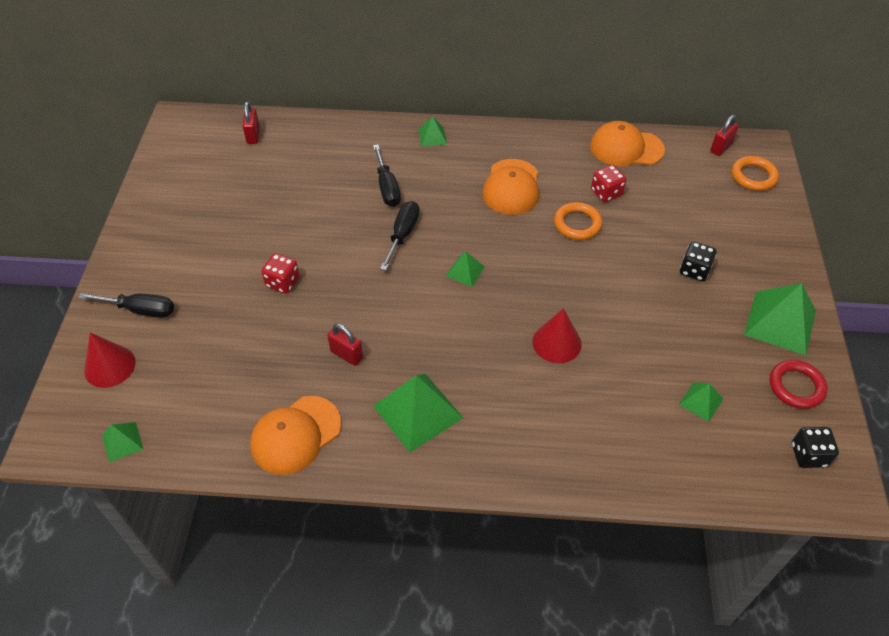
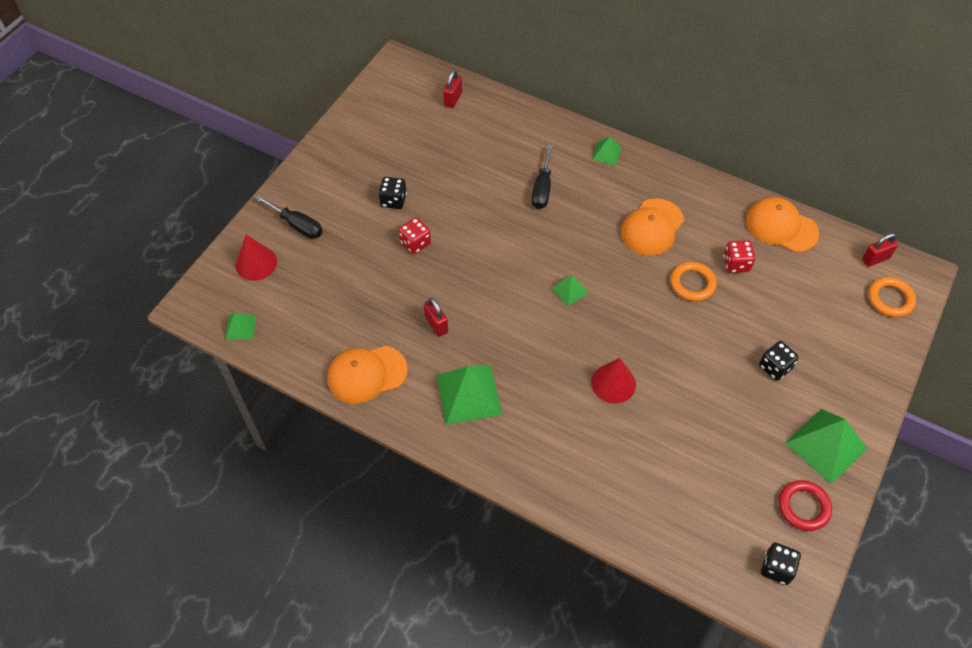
camera: 25 degrees right, 5 degrees up
(238, 249) = (393, 200): none -> black dice
(403, 234) = (534, 237): black screwdriver -> none
(701, 401) = (709, 484): green pyramid -> none

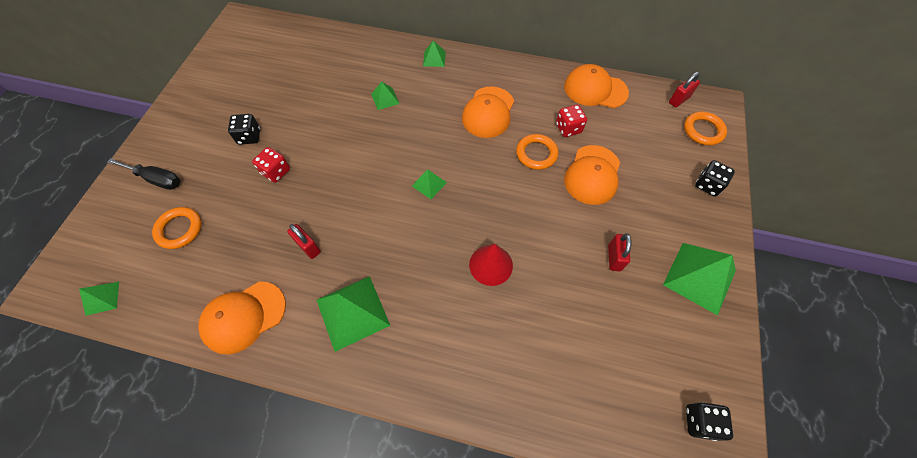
camera: 15 degrees left, 5 degrees up
(256, 263) = (116, 226): red cone -> none
(315, 280) = (179, 229): none -> orange ring
(453, 99) = (292, 39): red padlock -> red padlock (614, 258)
(542, 188) = (385, 99): black screwdriver -> green pyramid
(747, 319) = (592, 175): none -> orange cap
(775, 367) = (630, 213): black dice -> black dice (708, 185)
(803, 507) = (702, 346): red ring -> none

